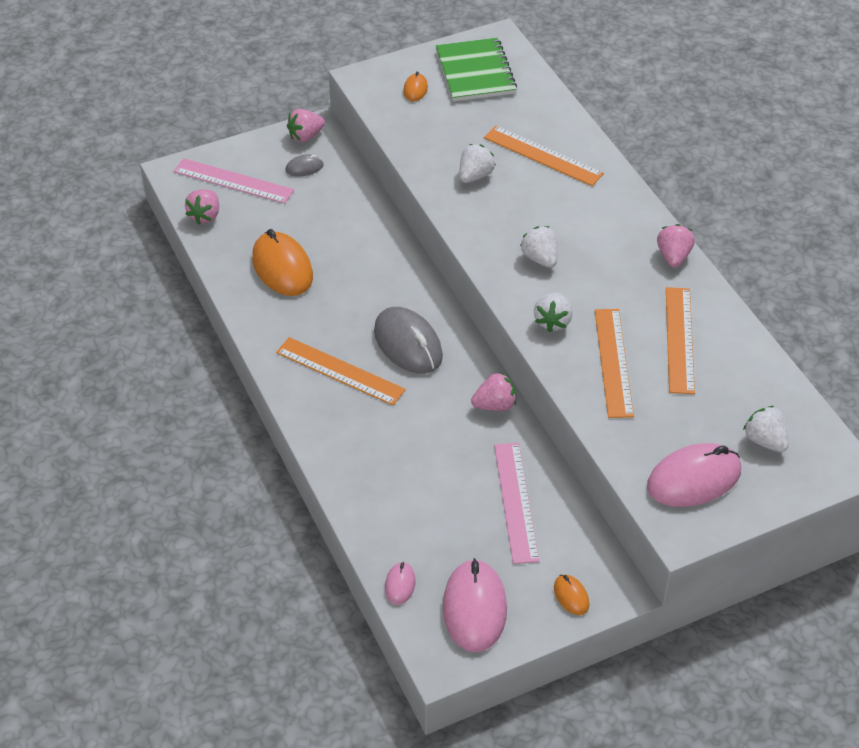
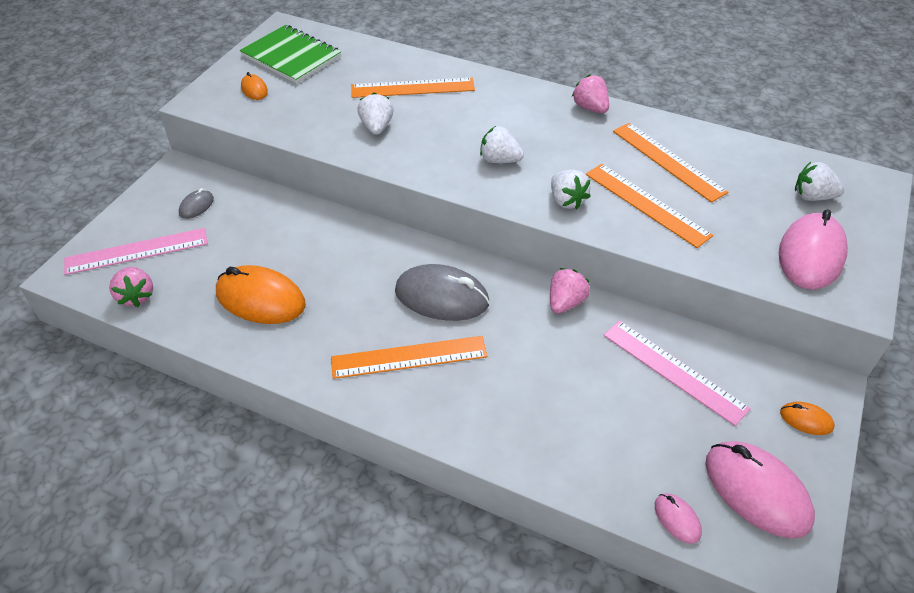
camera: 40 degrees left, 0 degrees up
(305, 136) = (172, 181): pink strawberry -> none

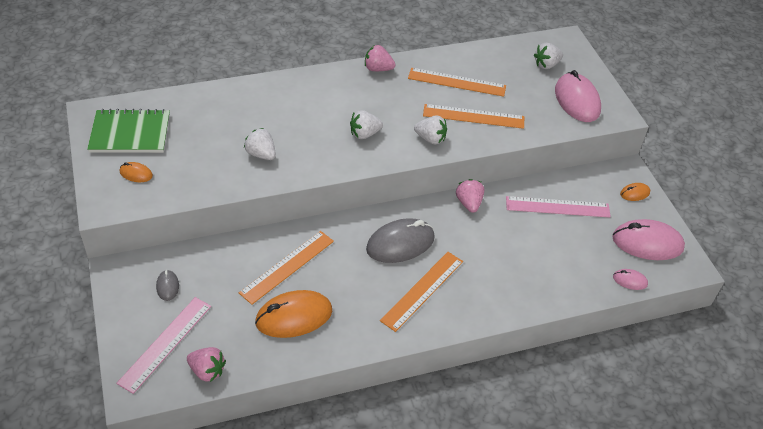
camera: 45 degrees left, 0 degrees up
(413, 88) = (250, 112): orange ruler -> orange ruler (287, 266)

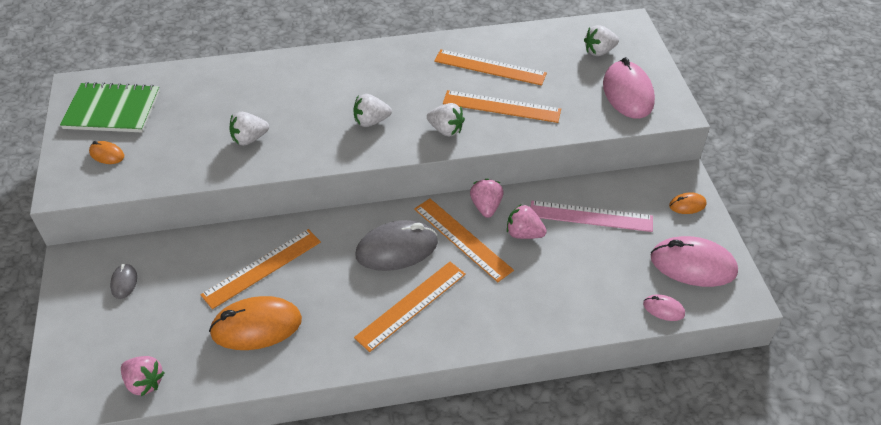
camera: 10 degrees right, 0 degrees up
(165, 344) = (106, 348): pink ruler -> none
(261, 154) = (249, 139): white strawberry -> white strawberry turned 75 degrees counterclockwise
(378, 69) = (402, 49): pink strawberry -> pink strawberry (524, 233)
(454, 232) = (462, 239): none -> orange ruler

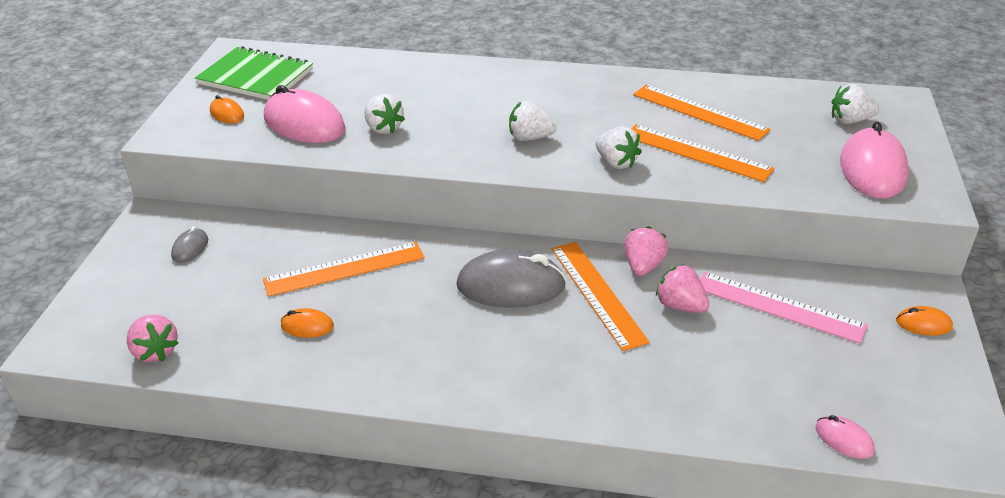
camera: 20 degrees right, 10 degrees down
(249, 139) = (383, 128): white strawberry -> white strawberry turned 120 degrees counterclockwise
(256, 326) = (307, 326): orange mouse -> orange mouse, size x0.47
(411, 305) = (501, 350): orange ruler -> none
(693, 265) = (907, 397): pink mouse -> pink mouse (304, 124)

